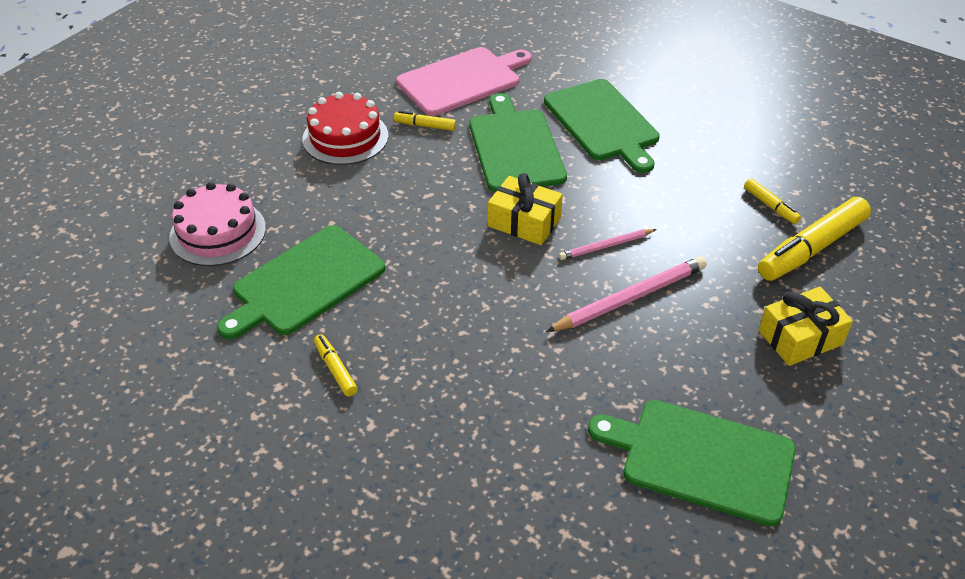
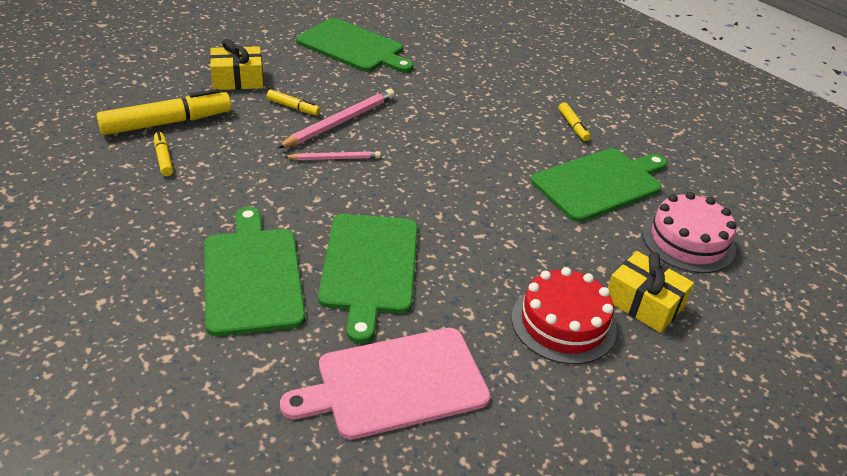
camera: 170 degrees left, 5 degrees down
(425, 126) = (464, 319): yellow marker -> yellow marker (293, 107)
(524, 222) = (396, 191): yellow gift -> yellow gift (644, 303)
(630, 298) = (340, 122): pink pencil -> pink pencil turned 150 degrees clockwise

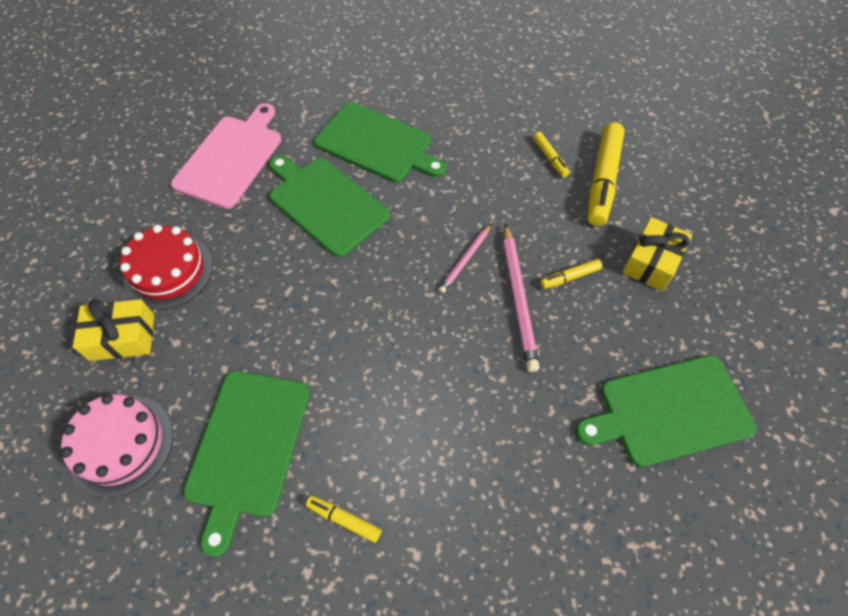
camera: 135 degrees right, 20 degrees up
(163, 158) = (550, 158): yellow marker -> yellow marker turned 45 degrees clockwise

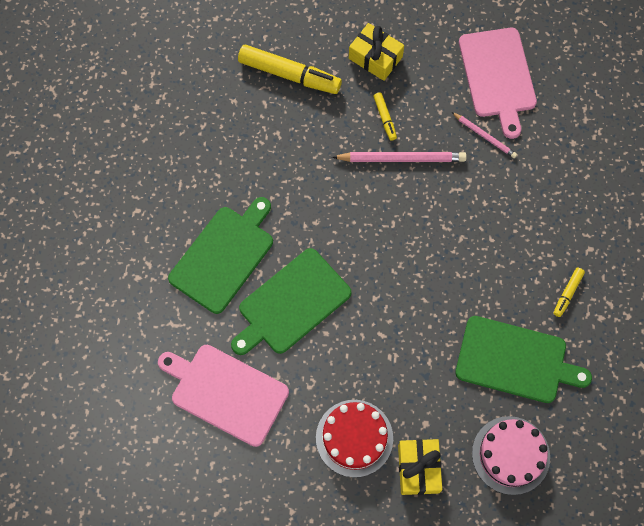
camera: 85 degrees left, 10 degrees up
(465, 260) = (362, 193): pink pencil -> pink pencil (484, 136)
(550, 158) = (259, 111): yellow marker -> none
(669, 411) = (498, 76): green cutting board -> pink cutting board

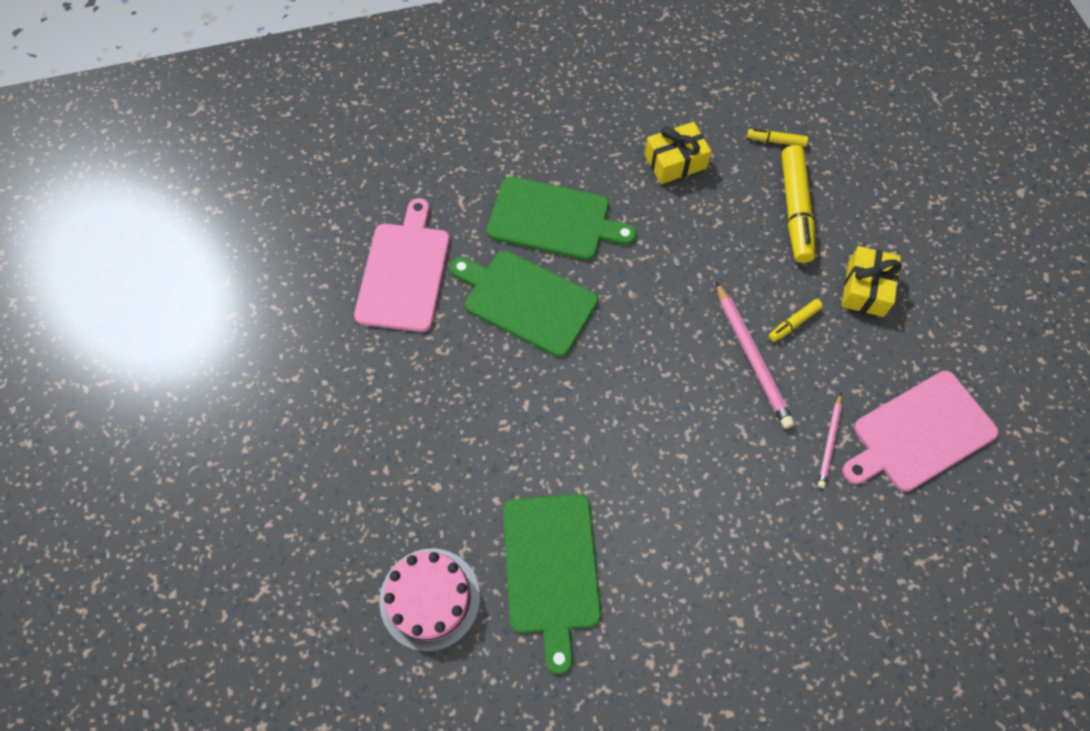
camera: 70 degrees right, 5 degrees down
(354, 438) = (395, 414): red cake -> none
(418, 469) = (380, 495): yellow gift -> yellow gift (675, 161)
(567, 293) = (665, 609): yellow marker -> yellow marker (776, 141)

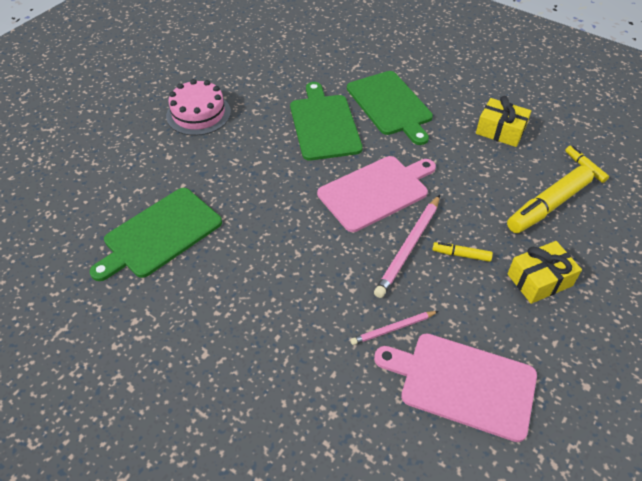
camera: 50 degrees right, 15 degrees down
(404, 272) = (286, 71): pink cutting board -> pink cutting board (376, 191)
(430, 598) = (96, 193): pink cake -> pink cake (198, 114)

